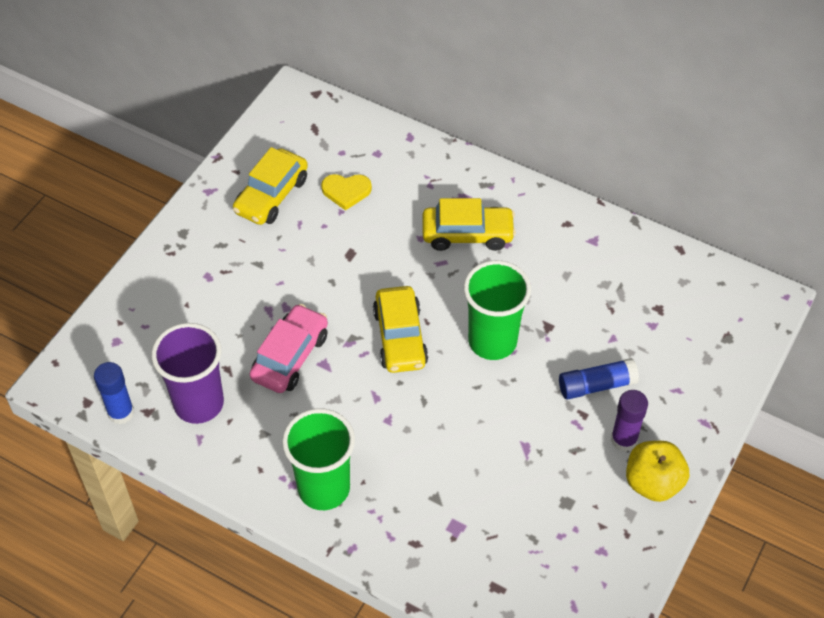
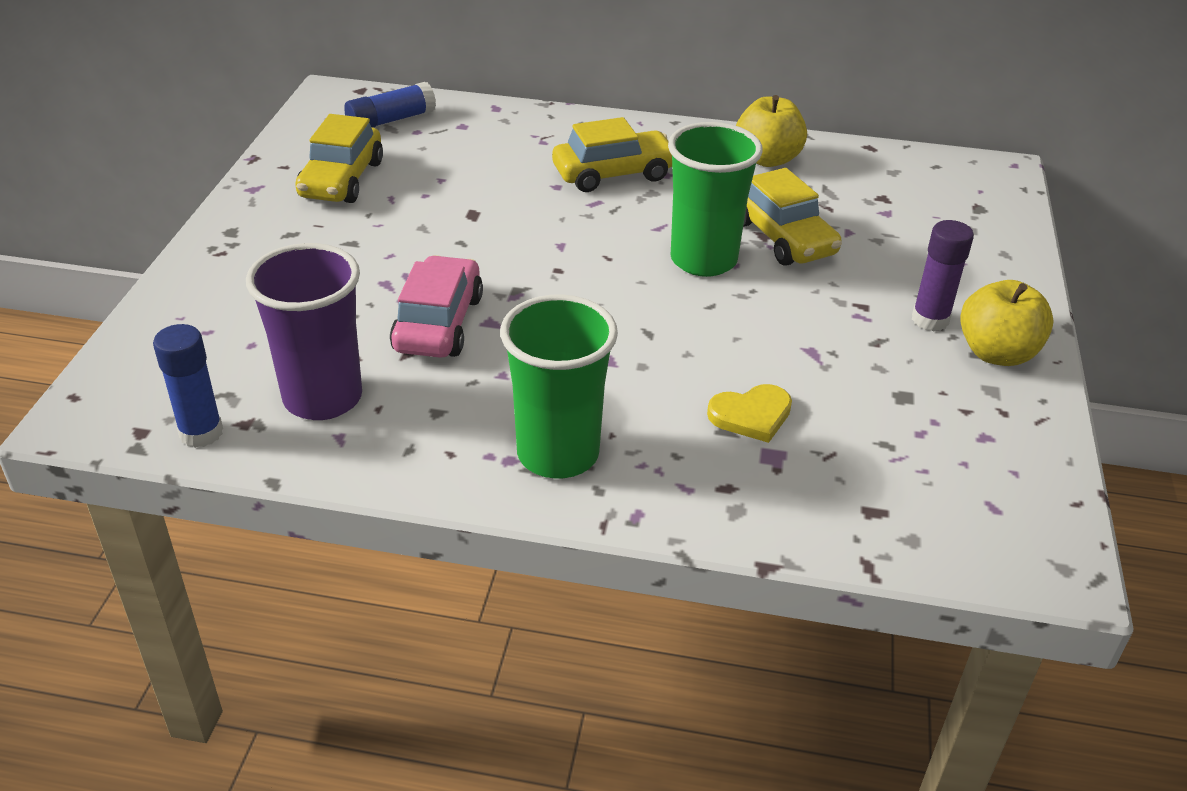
camera: 20 degrees left, 15 degrees down
(346, 191) = (439, 162): yellow heart -> yellow heart (751, 415)
(400, 337) = (581, 278): yellow car -> yellow car (782, 238)
(591, 244) = (767, 159): none -> yellow apple
(596, 385) = (859, 276): blue glue stick -> blue glue stick (391, 120)

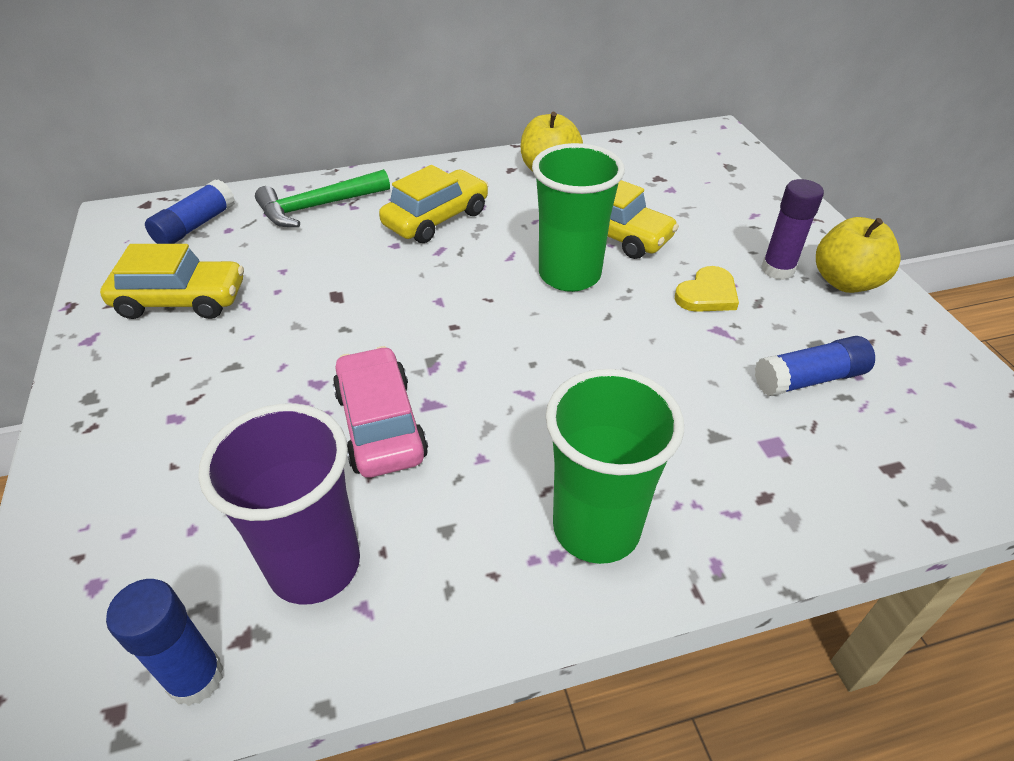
camera: 25 degrees left, 5 degrees up
(341, 180) = (181, 301): yellow car -> yellow car turned 75 degrees counterclockwise
(510, 133) = (318, 207): none -> green hammer
(751, 415) = (724, 412): yellow heart -> yellow heart (707, 294)
(864, 419) = (809, 379): none -> blue glue stick

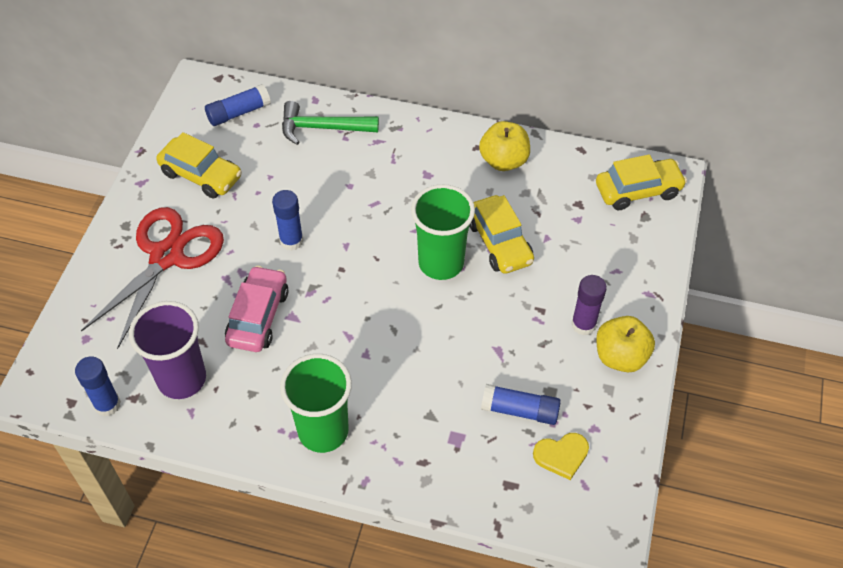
camera: 30 degrees right, 10 degrees up
(183, 409) = (167, 256): none -> red scissors
(363, 323) = (291, 241): none -> blue glue stick
(436, 219) = (391, 174): yellow car -> yellow car (638, 190)
(707, 294) = (516, 320): yellow heart -> yellow heart (561, 455)

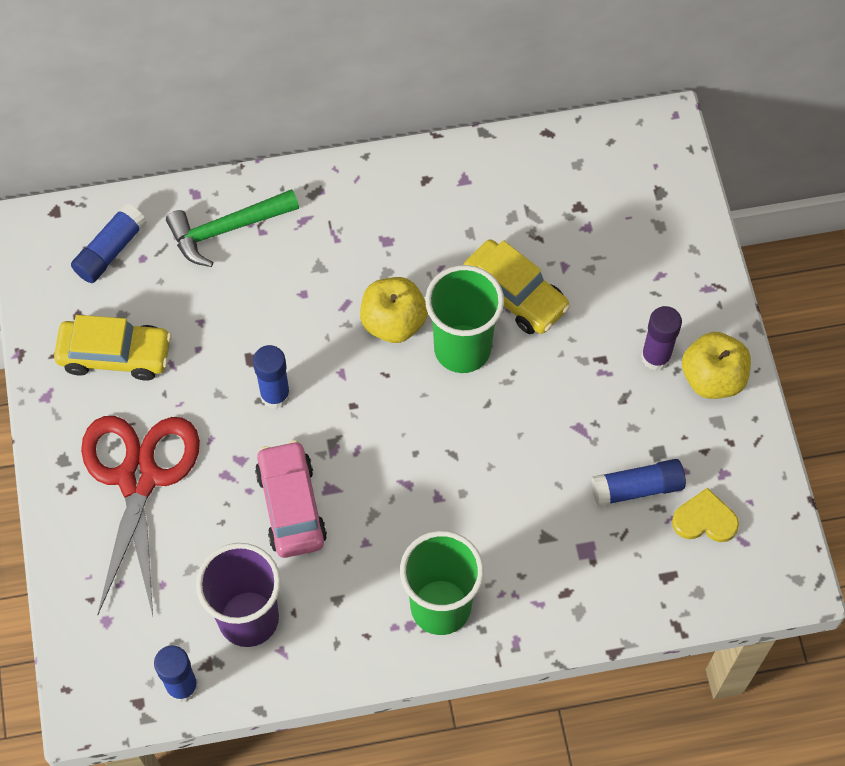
camera: 25 degrees left, 10 degrees up
(503, 161) = (466, 185): yellow apple -> yellow apple (393, 322)
(561, 455) = (705, 519): yellow heart -> yellow heart turned 135 degrees counterclockwise
(638, 190) = (637, 162): yellow car -> none

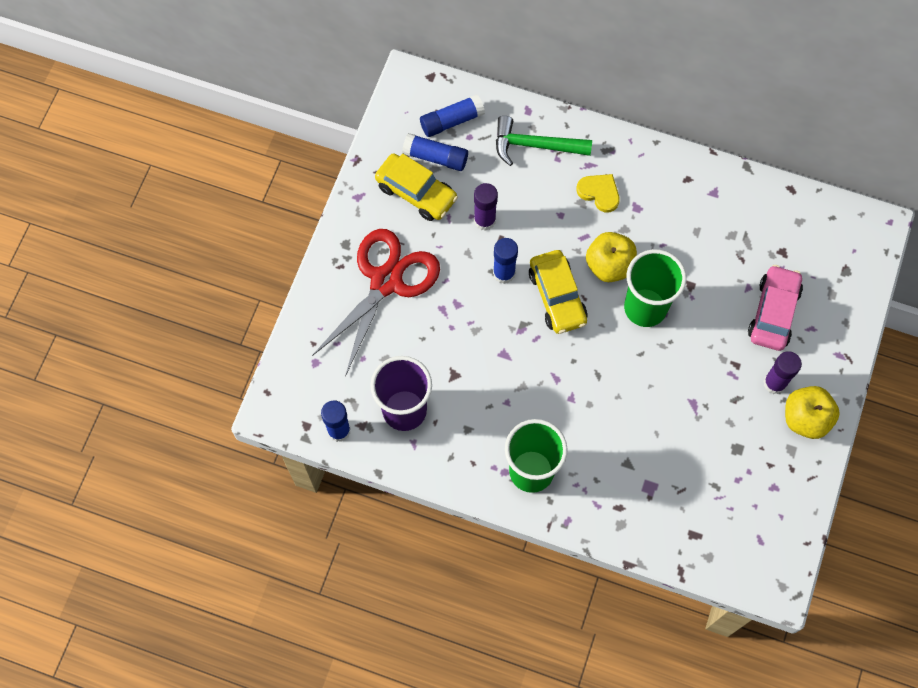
camera: 30 degrees right, 5 degrees up
(216, 346) = (484, 220): none -> purple glue stick
(291, 506) = (473, 352): pink car -> pink car (773, 313)
(514, 295) = (702, 289): yellow car -> yellow car (557, 297)
(637, 488) = (708, 464): blue glue stick -> blue glue stick (435, 157)
(705, 519) = (742, 511): yellow heart -> yellow heart (599, 193)

